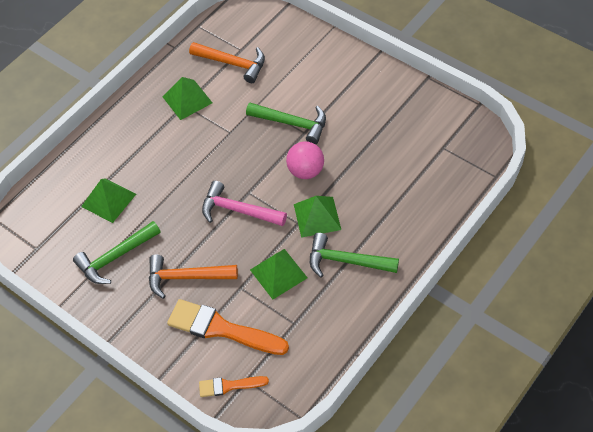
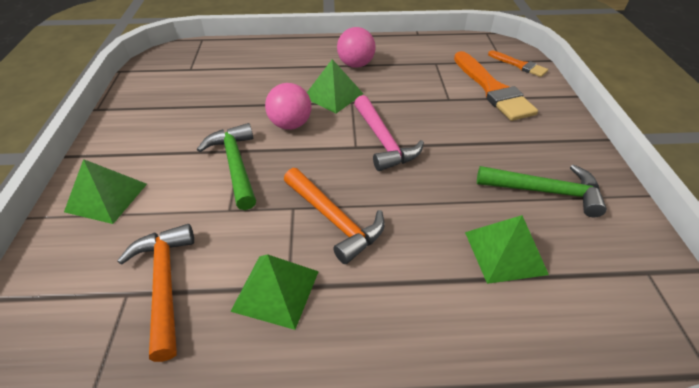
camera: 135 degrees left, 10 degrees down
(186, 277) = (486, 131): orange hammer -> orange hammer (334, 220)
(278, 273) = (410, 88): green pyramid -> green pyramid (106, 197)
(346, 261) = (356, 65): green hammer -> pink ball

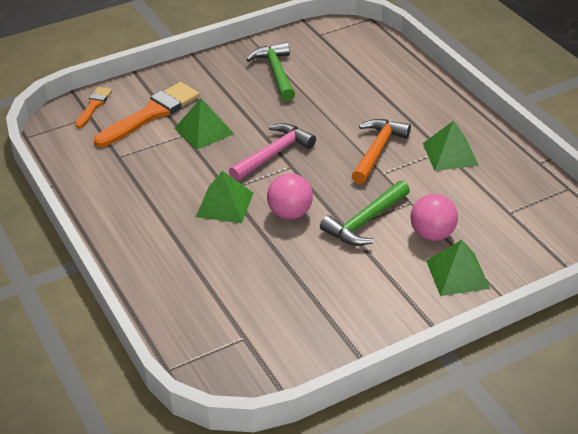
camera: 115 degrees left, 5 degrees down
(165, 284) = (489, 200): orange hammer -> none
(356, 65) = (155, 209): pink ball -> pink ball (432, 234)
(505, 252) = (345, 80): green pyramid -> green pyramid (204, 131)

